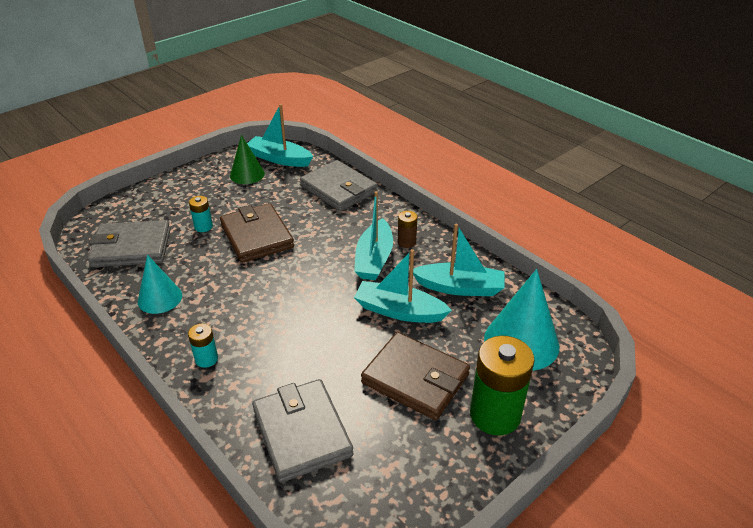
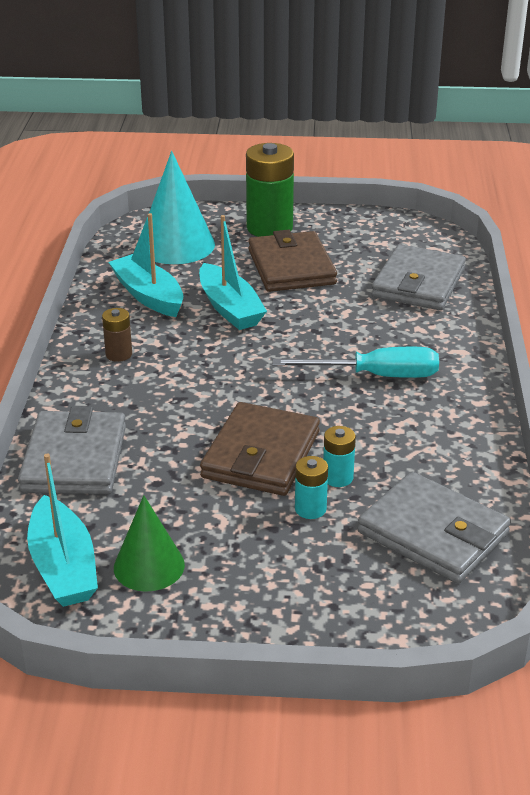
camera: 135 degrees left, 5 degrees down
(160, 298) = (447, 444): turquoise cone -> none
(206, 359) = (448, 363): turquoise battery -> turquoise battery (338, 477)
(246, 318) = (376, 376): none -> turquoise screwdriver
(374, 259) = (177, 358): turquoise boat -> none

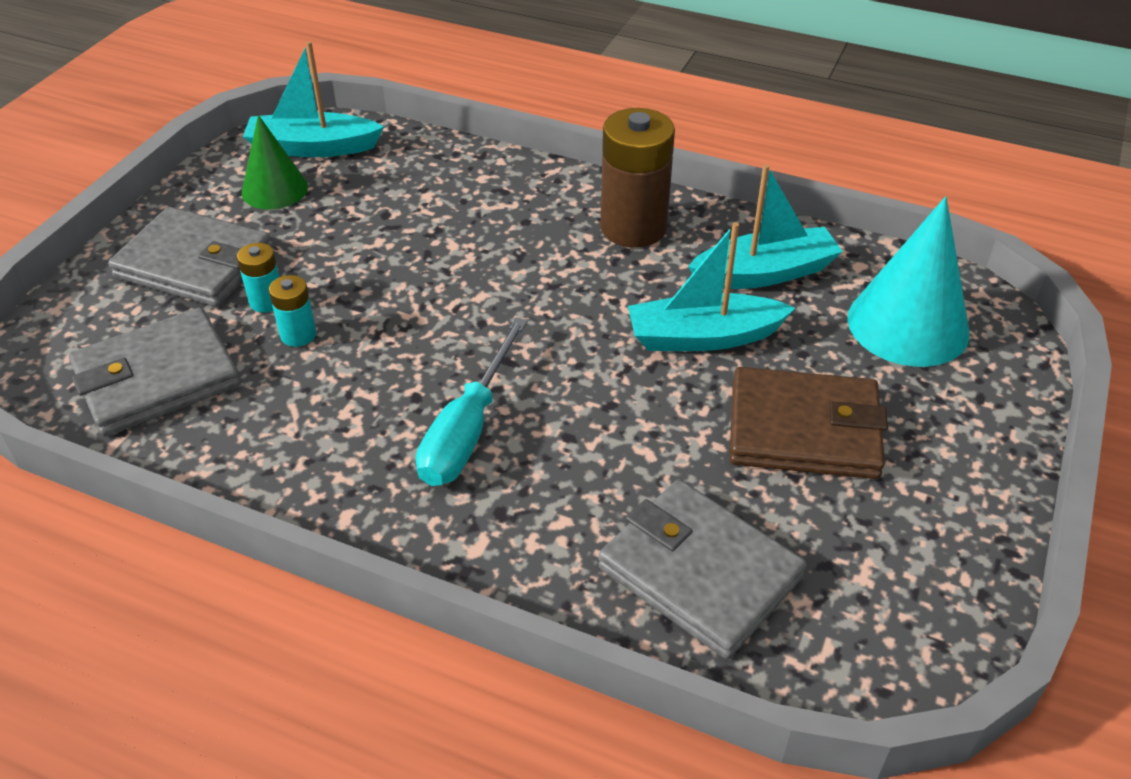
camera: 110 degrees right, 10 degrees up
(74, 458) = (457, 172): grey wallet -> grey wallet (195, 263)
(119, 354) = (633, 228): brown battery -> brown battery, size x2.06
(261, 455) = (377, 289): brown wallet -> none
(269, 228) = (949, 440): green battery -> none

